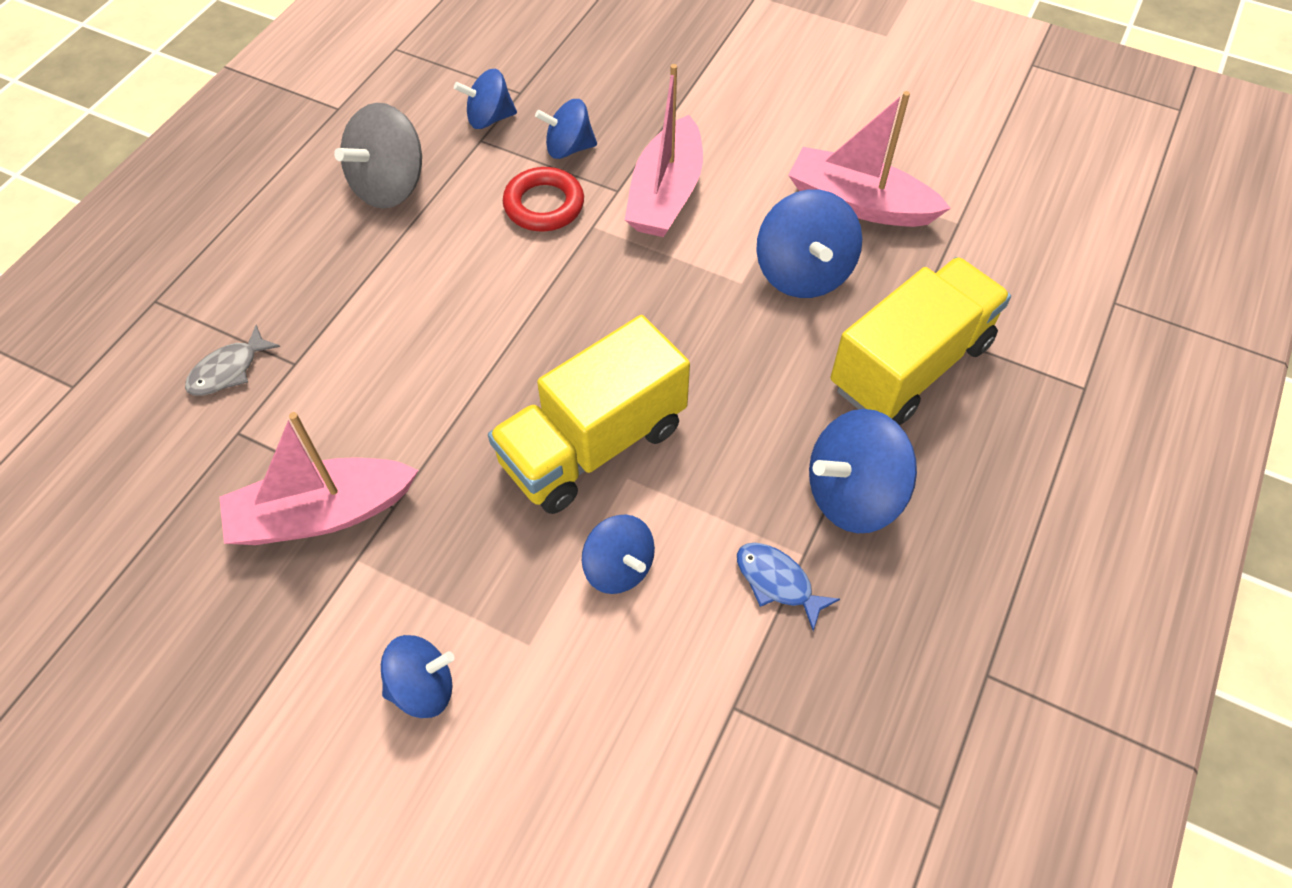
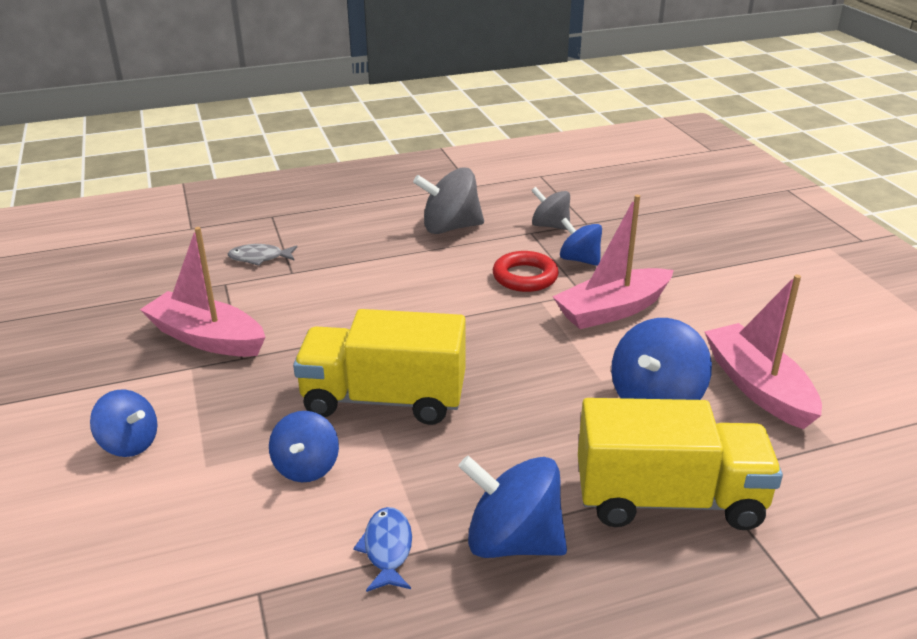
camera: 45 degrees right, 25 degrees down
(489, 118) = (550, 226): blue spinning top -> grey spinning top

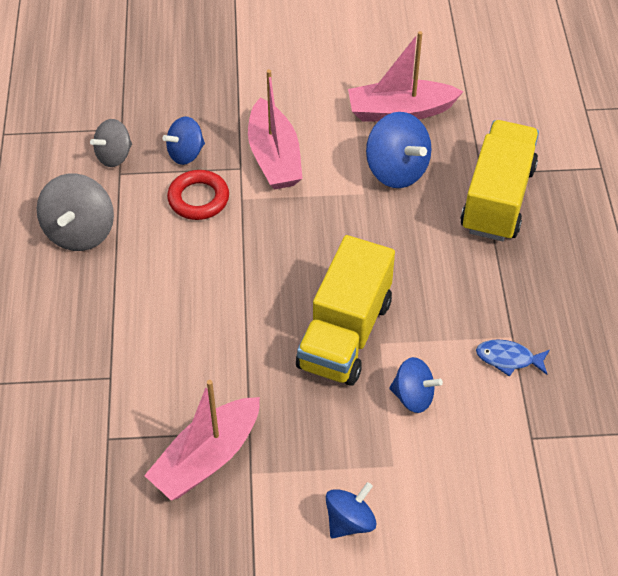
camera: 75 degrees left, 20 degrees up
(259, 258) = (67, 403): grey fish -> none
(513, 541) = (516, 289): blue spinning top -> none

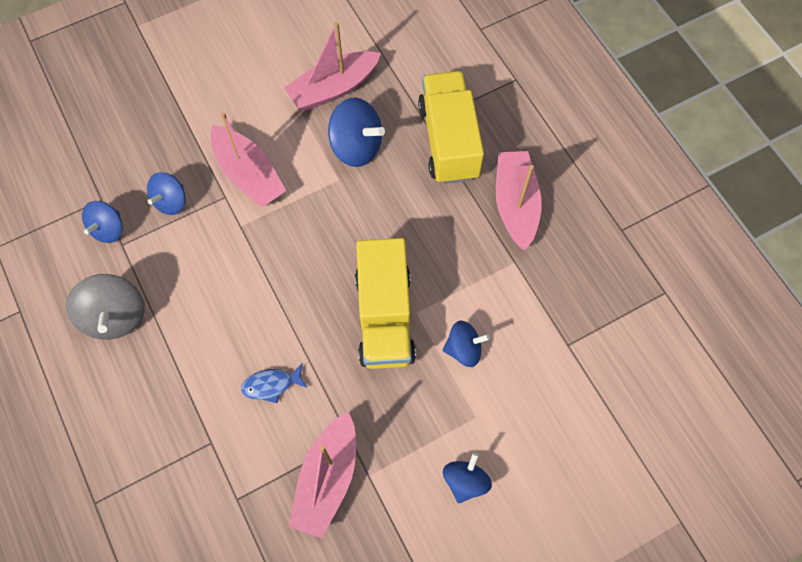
camera: 25 degrees left, 15 degrees up
(114, 156) = (108, 229): grey spinning top -> blue spinning top
(198, 199) = (203, 241): red ring -> none
(508, 359) = (521, 283): blue fish -> blue fish (271, 385)
(540, 283) = (515, 204): none -> pink boat

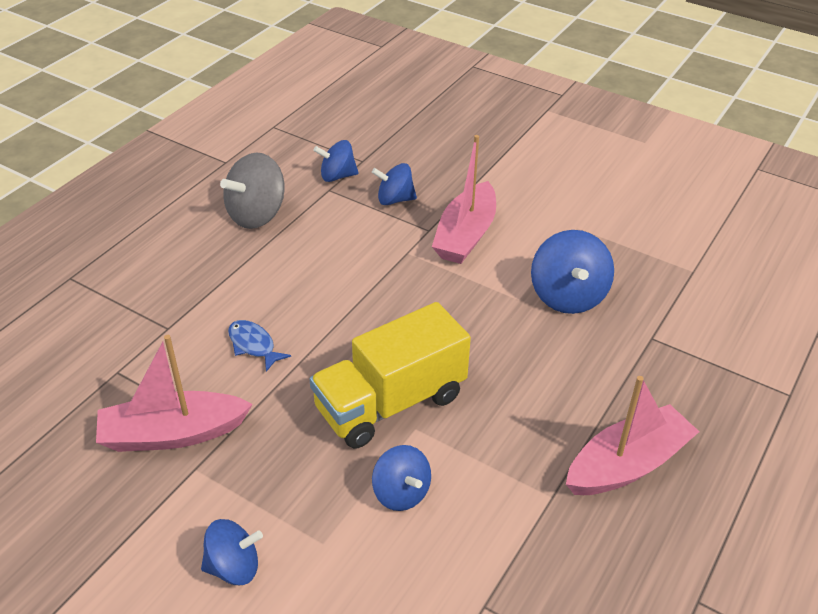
camera: 60 degrees right, 25 degrees down
(333, 88) = (615, 252): pink boat -> none
(449, 141) = (648, 367): yellow truck -> none

